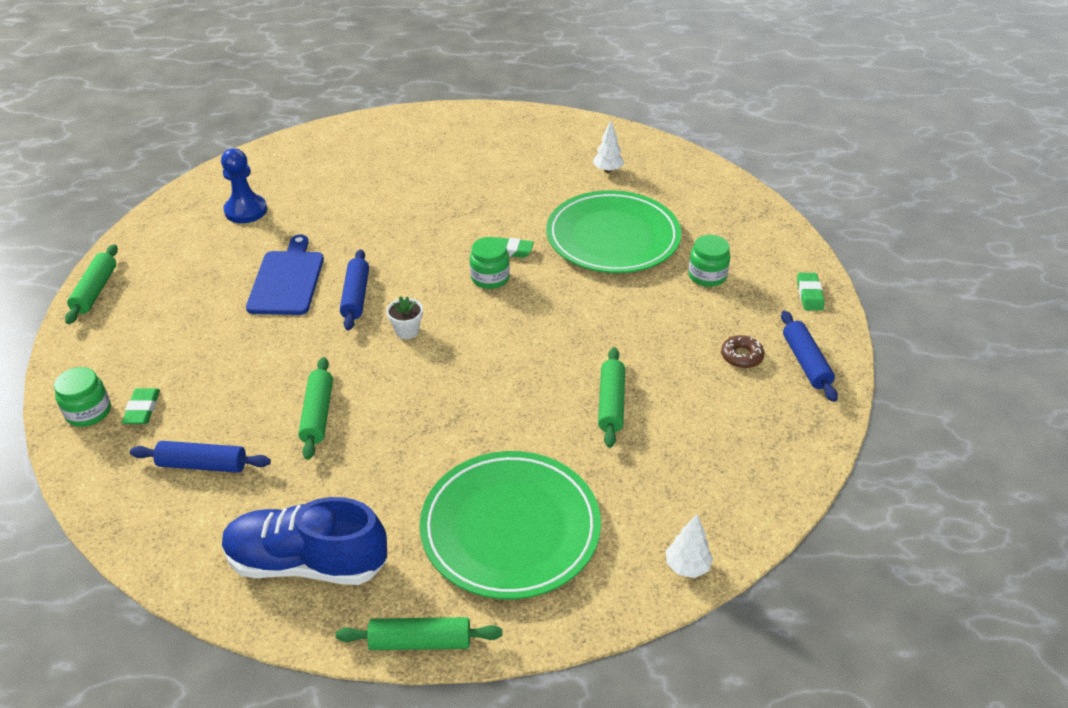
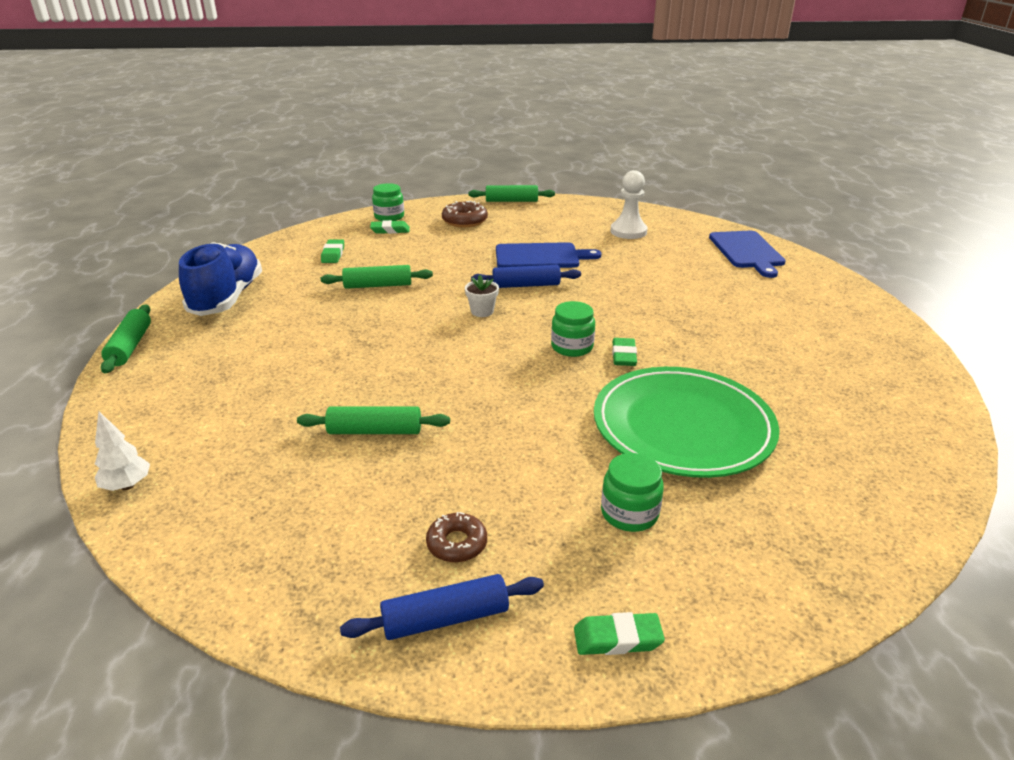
camera: 85 degrees right, 10 degrees down
(145, 336) = (465, 221): none -> brown donut
(203, 464) = (333, 254): blue rolling pin -> green eraser
(246, 210) = (628, 231): blue pawn -> white pawn
(329, 148) = (747, 251): none -> blue cutting board
(510, 528) = (224, 378): green plate -> none
(607, 170) = (837, 419): white tree -> none

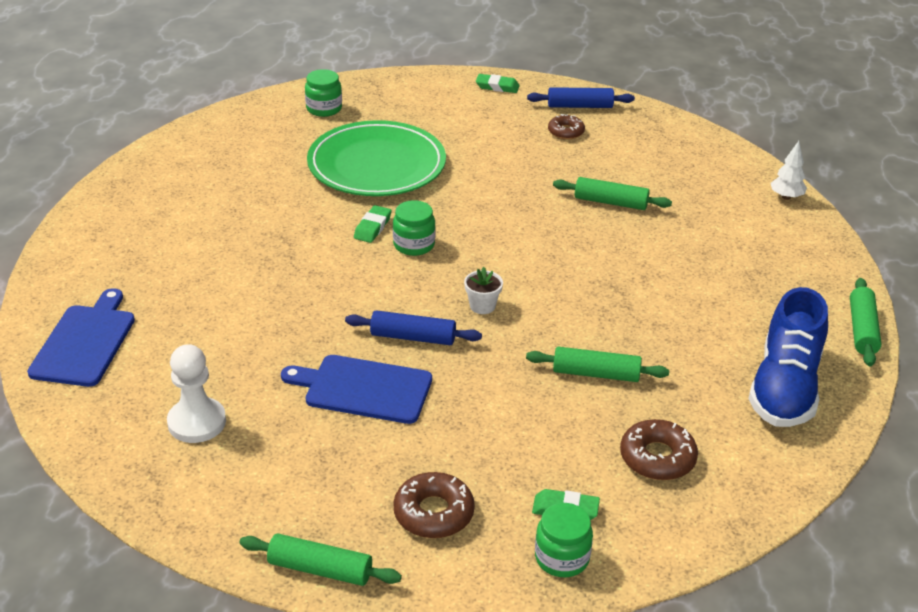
camera: 165 degrees left, 5 degrees up
(333, 254) = (657, 457): green eraser -> brown donut
(629, 513) = (455, 127): green jar -> green jar (324, 109)

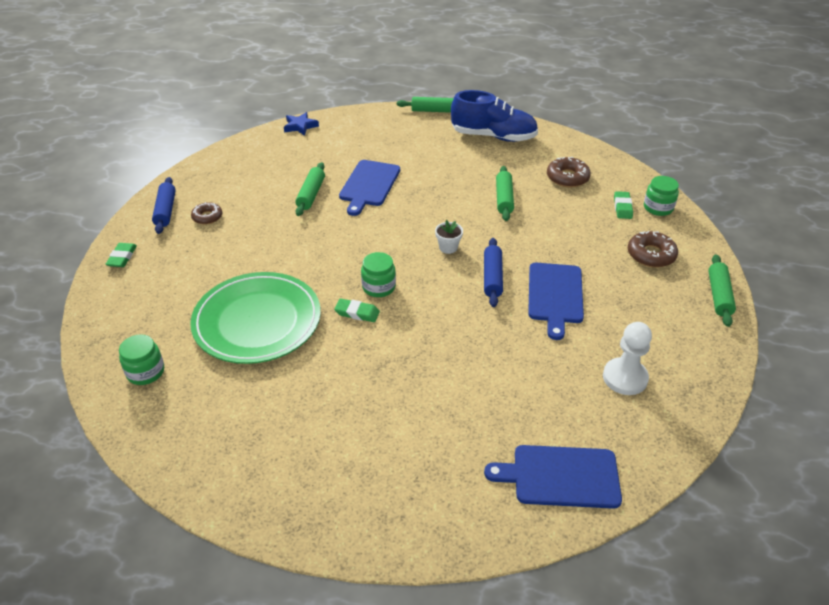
camera: 95 degrees left, 5 degrees up
(633, 249) = (369, 185): none -> blue cutting board
(786, 197) = (300, 126): white tree -> blue star

